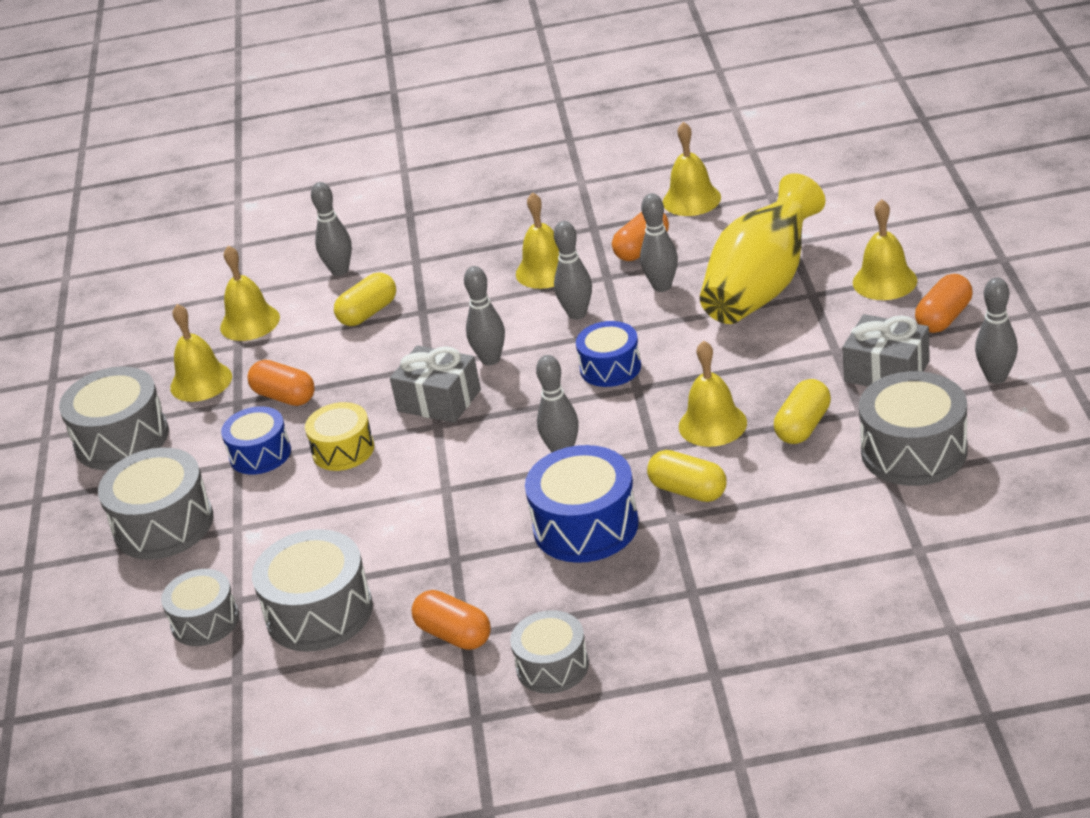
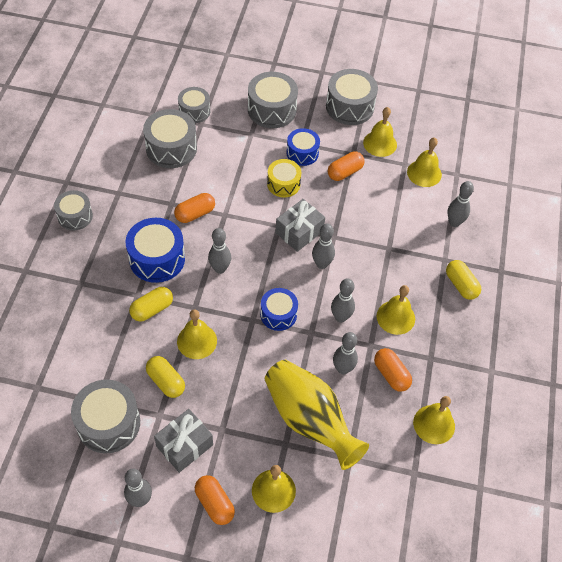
camera: 100 degrees right, 20 degrees up
(368, 313) = (402, 224): yellow capsule -> yellow capsule (461, 285)
(454, 634) = (121, 189): orange capsule -> orange capsule (195, 214)

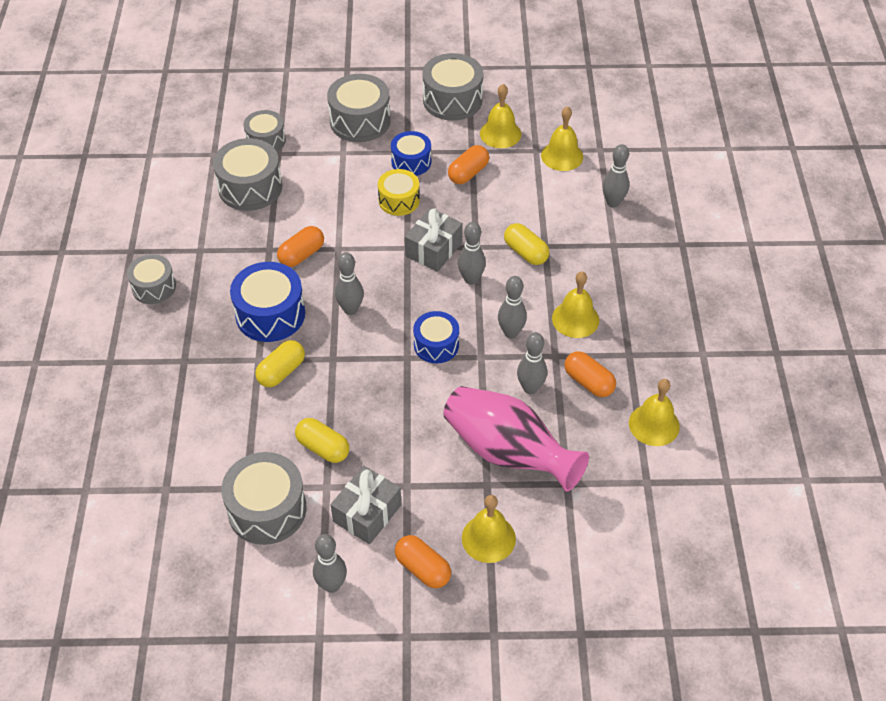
camera: 10 degrees left, 5 degrees down
(197, 341) = (347, 395): yellow bell -> none
(309, 420) = (508, 452): yellow vase -> pink vase
(461, 285) = (640, 268): yellow capsule -> yellow capsule (525, 252)

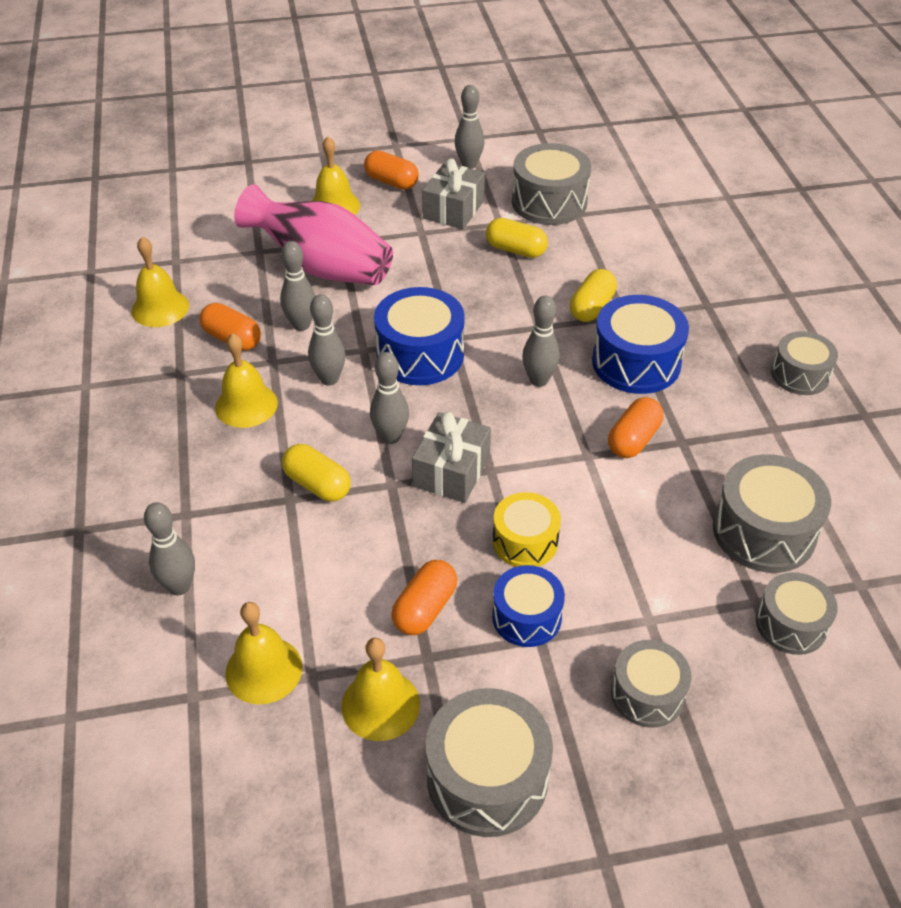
camera: 170 degrees right, 5 degrees down
(360, 121) = (647, 694): grey drum -> grey drum, size x0.64
(436, 345) = (420, 354): blue drum -> blue drum, size x1.56

